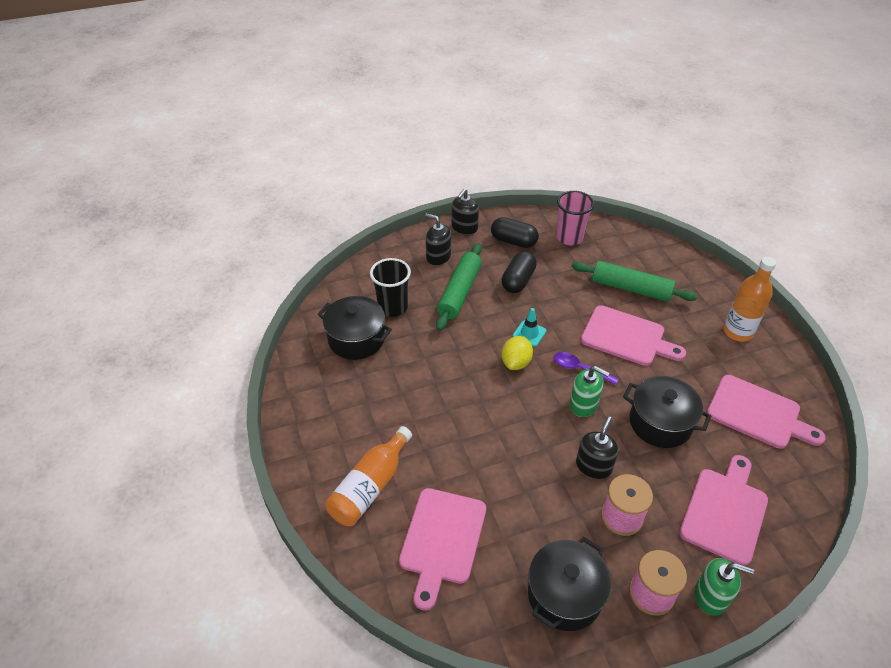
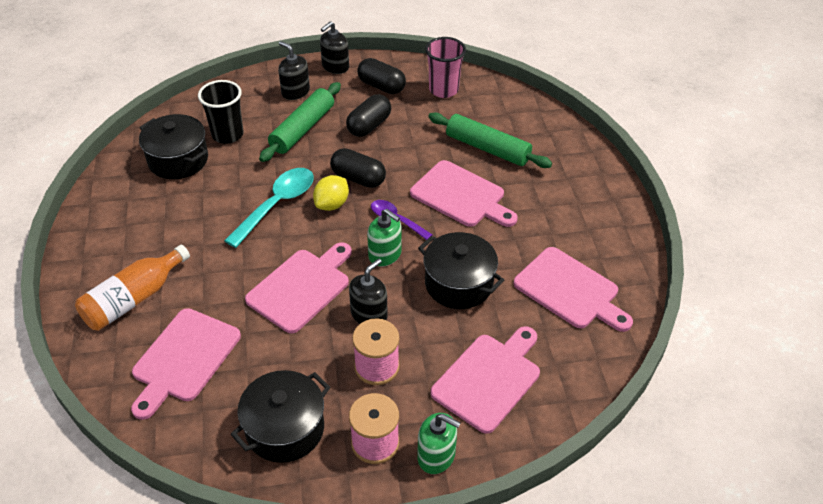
camera: 10 degrees right, 0 degrees up
(466, 370) = (277, 205): none -> turquoise spoon
(522, 449) = (301, 287): none -> pink cutting board
(529, 333) = (358, 178): turquoise traffic cone -> black capsule
(737, 332) = (585, 207): orange bottle -> none

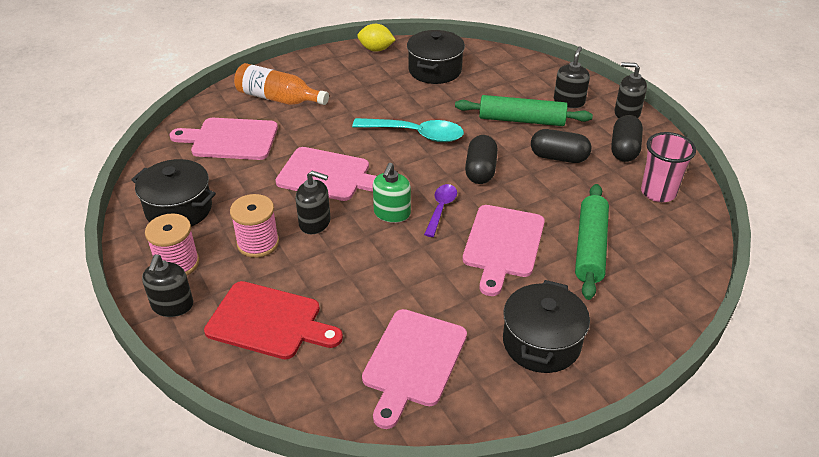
camera: 70 degrees right, 5 degrees down
(227, 135) = (483, 84): black cup -> none
(332, 204) = (436, 164): yellow lemon -> yellow lemon (376, 49)
(436, 456) = (172, 305): green soap dispenser -> black soap dispenser
(459, 284) = (380, 272): black pot -> black pot (541, 343)
(489, 379) = (268, 322): pink cutting board -> red cutting board

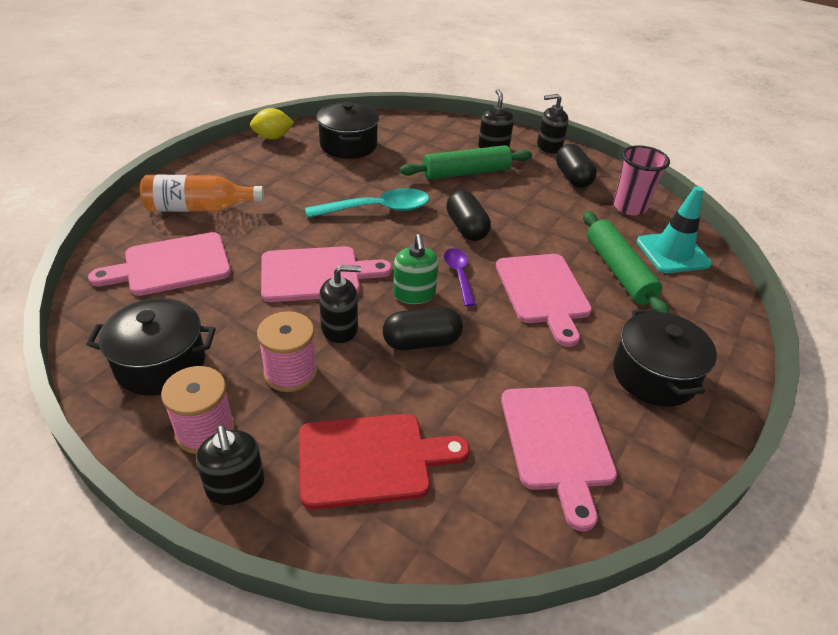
camera: 30 degrees left, 0 degrees up
(558, 157) = (525, 198): black capsule -> black capsule (421, 342)
(662, 247) = (672, 253): none -> turquoise traffic cone

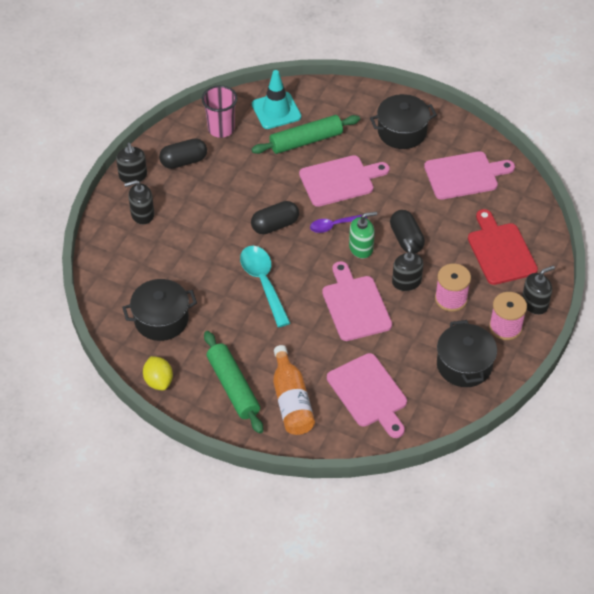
camera: 95 degrees left, 10 degrees up
(466, 173) = (192, 230): green rolling pin -> green rolling pin (233, 387)

